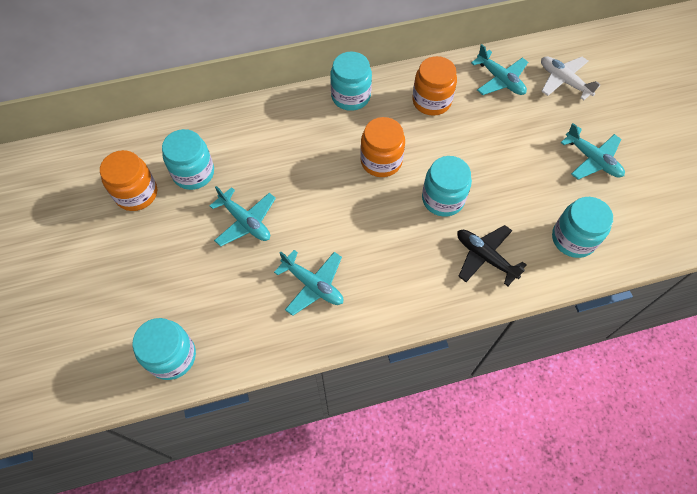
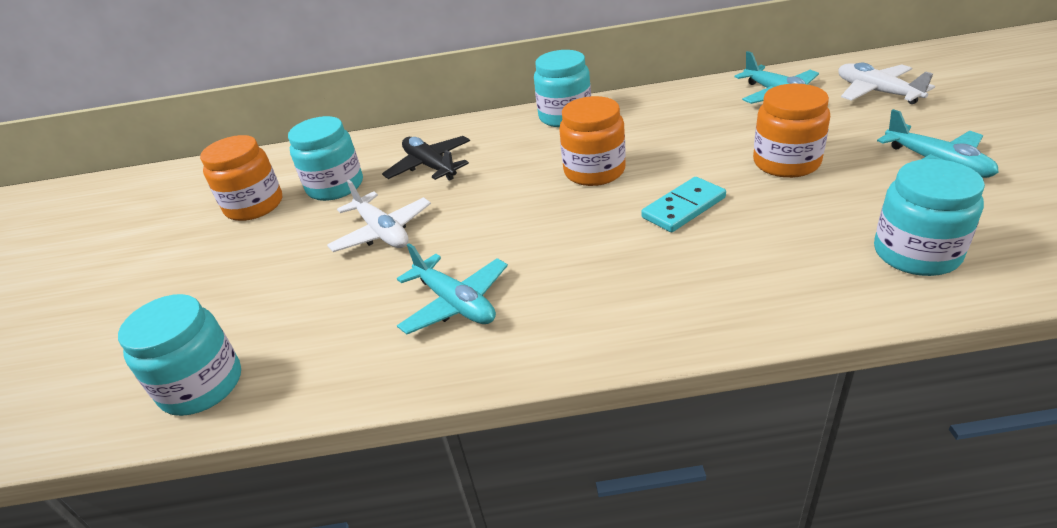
camera: 15 degrees right, 25 degrees down
(245, 221) = (382, 232): turquoise plane -> white plane
(431, 101) = (676, 116): orange jar -> orange jar (786, 162)
(443, 199) = (684, 208): turquoise jar -> turquoise domino
(485, 257) = (752, 274): black plane -> black plane (430, 166)

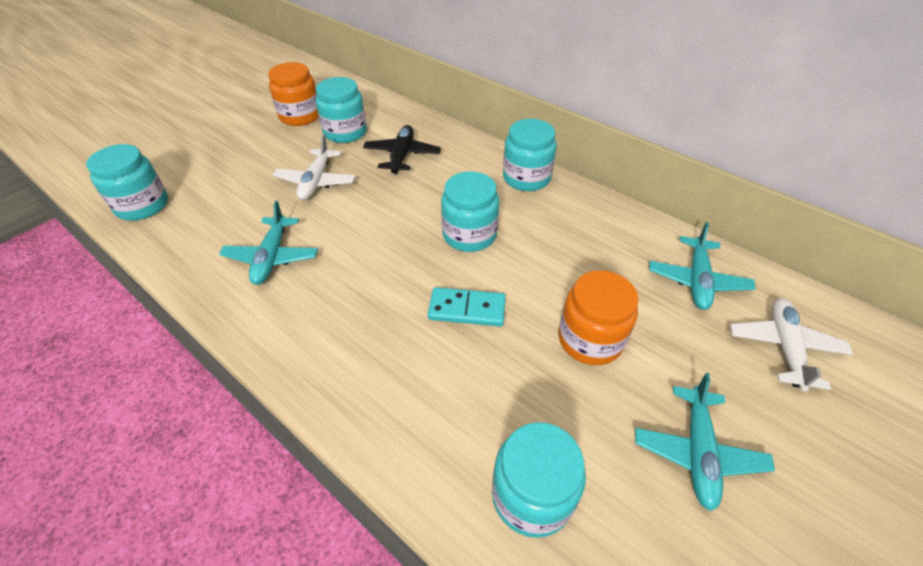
camera: 40 degrees right, 10 degrees up
(594, 171) = (469, 235): orange jar -> turquoise jar

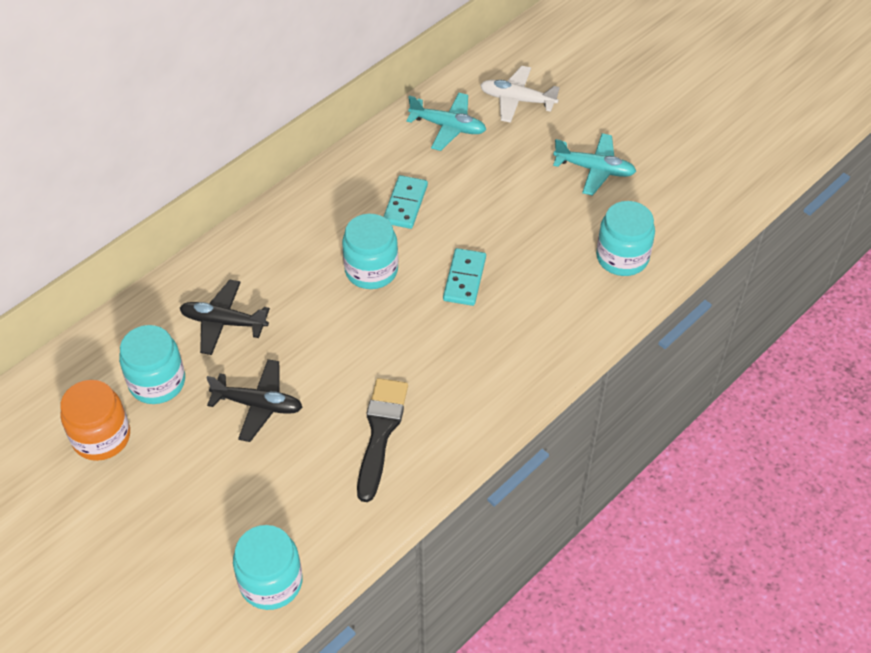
camera: 85 degrees left, 5 degrees up
(272, 257) = (380, 432): turquoise plane -> black brush
(316, 181) = (258, 405): white plane -> black plane
(526, 178) = (290, 215): turquoise jar -> none
(564, 253) = (405, 204): none -> turquoise domino
(590, 339) = (502, 205): orange jar -> none

